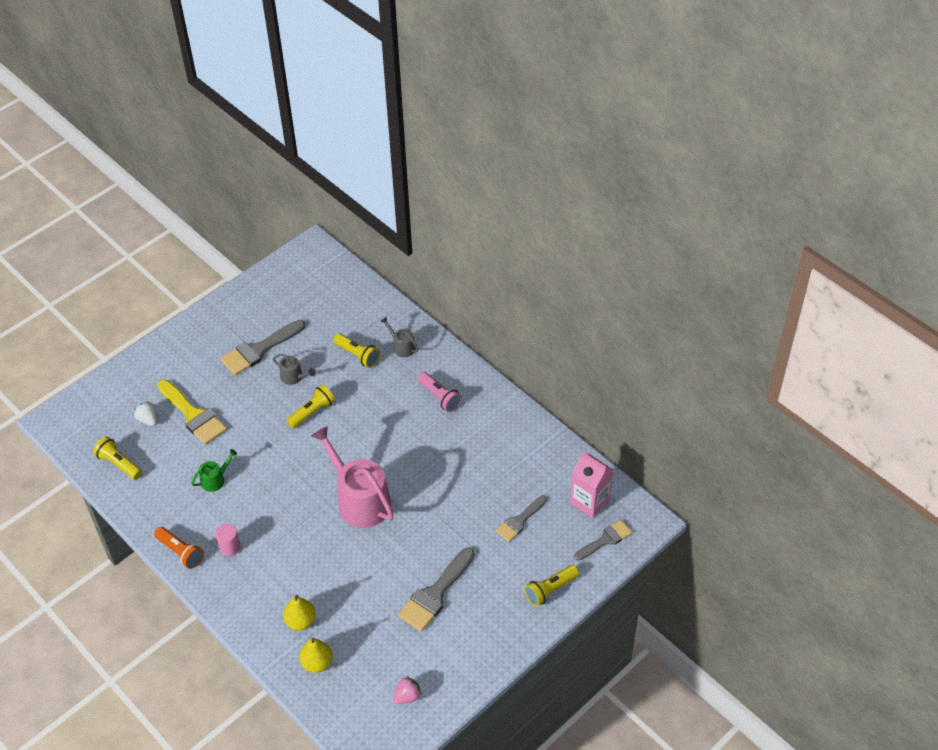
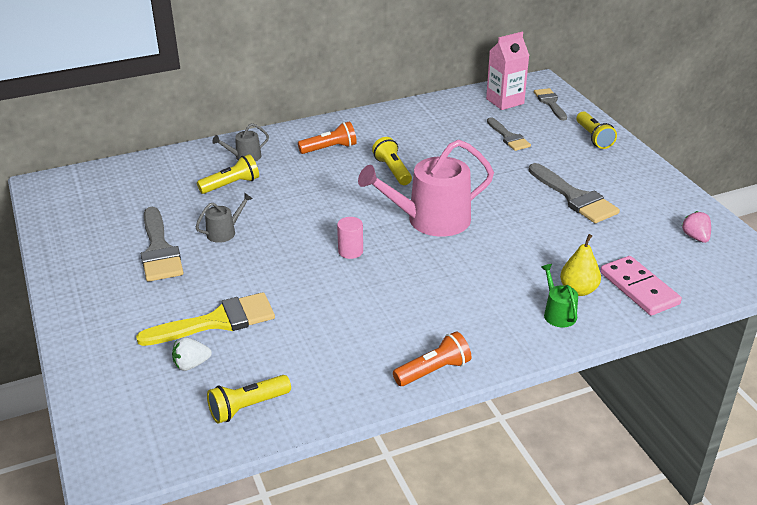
camera: 70 degrees left, 15 degrees down
(215, 479) = (335, 320): green watering can -> green watering can (558, 313)
(230, 547) = (447, 326): pink cylinder -> pink cylinder (350, 251)
(312, 412) = (286, 229): yellow flashlight -> yellow flashlight (392, 170)
(317, 663) = (639, 288): yellow pear -> pink domino
(440, 397) = (329, 148): pink flashlight -> orange flashlight

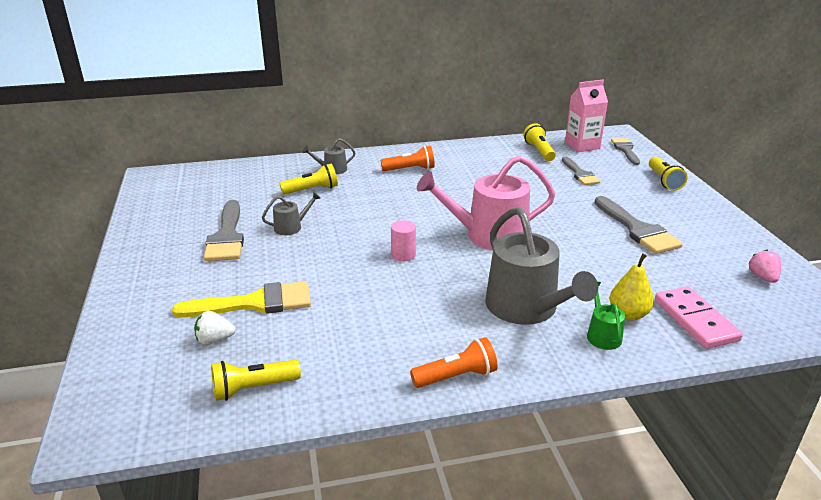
camera: 10 degrees right, 5 degrees down
(392, 170) = (463, 191): yellow flashlight -> yellow flashlight (539, 151)
(483, 295) = (526, 308): none -> grey watering can

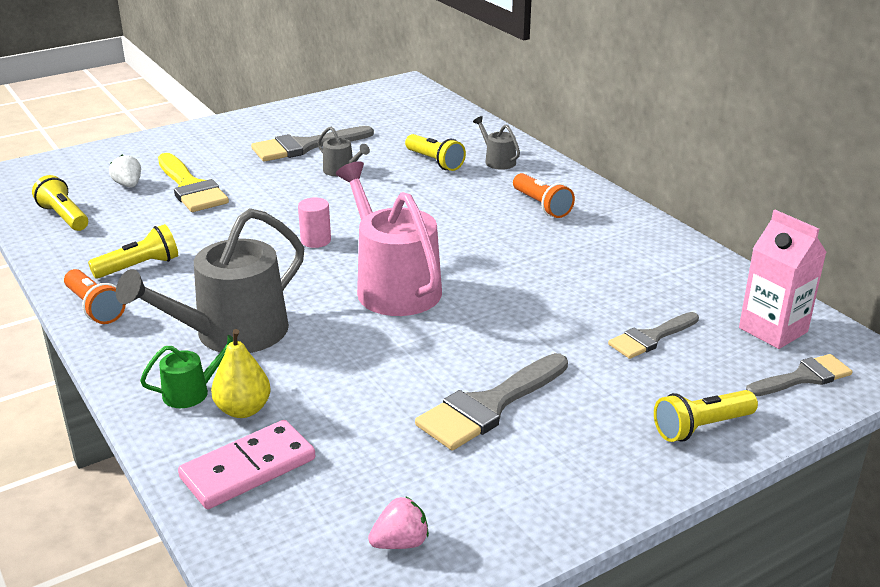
camera: 70 degrees right, 0 degrees up
(539, 151) = (704, 292): yellow flashlight -> yellow flashlight (139, 267)

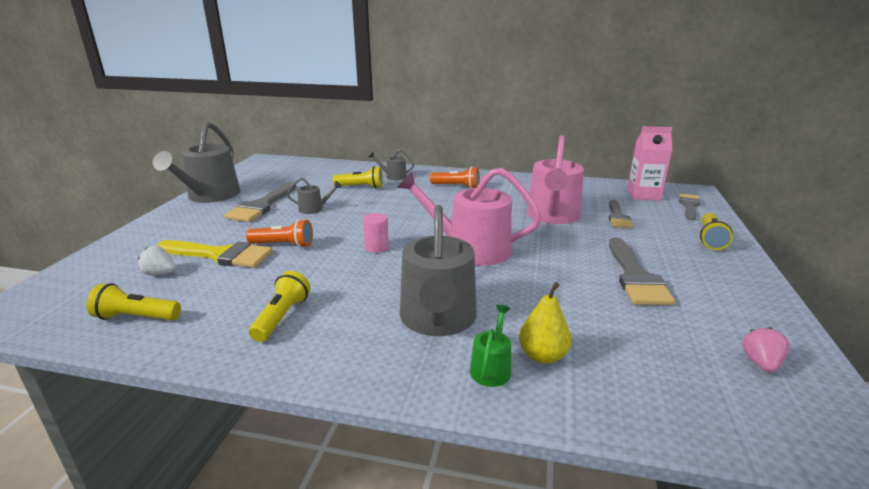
camera: 45 degrees left, 5 degrees down
(95, 308) = (301, 361): orange flashlight -> orange flashlight (283, 245)
(248, 468) = (621, 386): pink domino -> none
(283, 115) = (210, 196): none -> grey watering can
(568, 296) = (552, 216): none -> pink watering can

